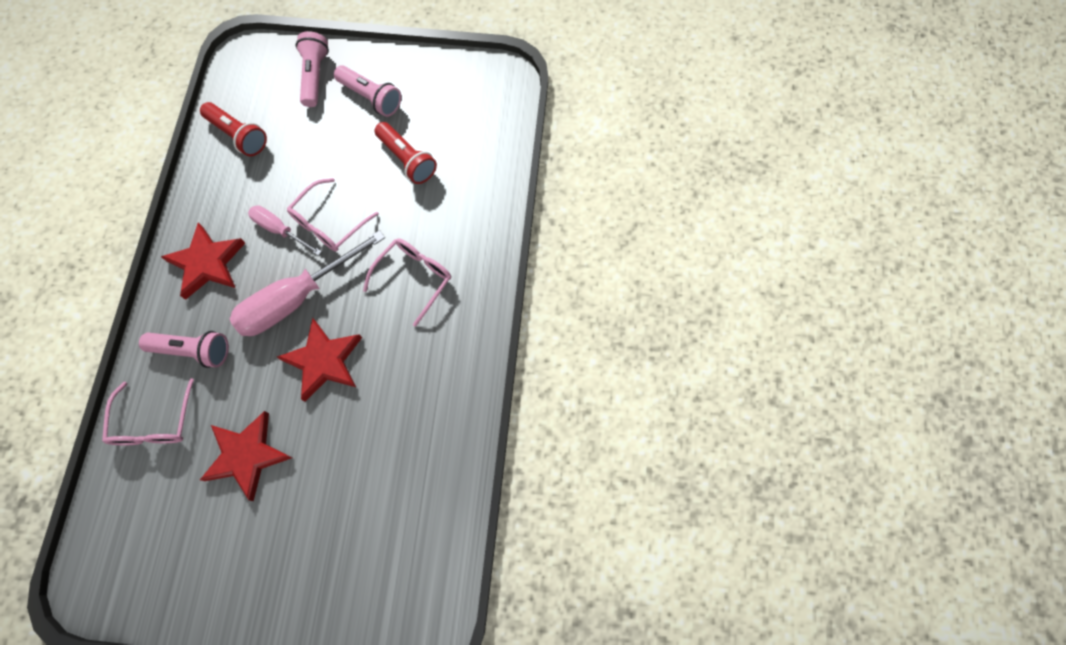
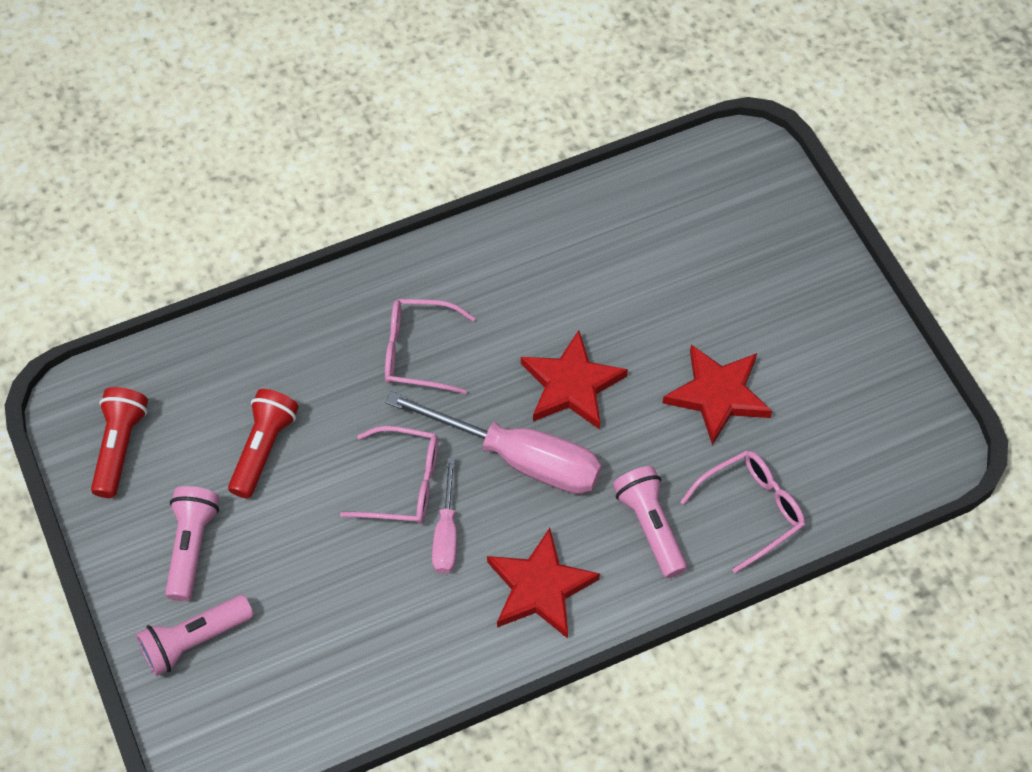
camera: 120 degrees left, 10 degrees down
(238, 136) = (343, 676): red flashlight -> red flashlight (120, 447)

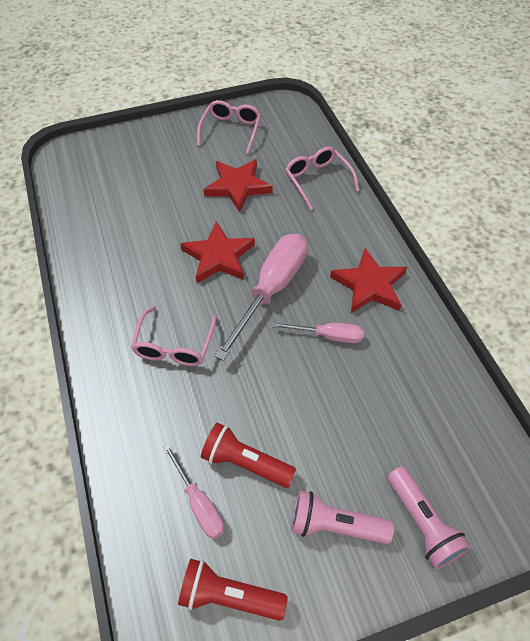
camera: 85 degrees left, 5 degrees down
(215, 407) = (199, 503): none -> pink screwdriver
(403, 484) = (286, 361): pink glasses -> pink glasses (231, 130)
(650, 526) = (326, 226): pink flashlight -> none

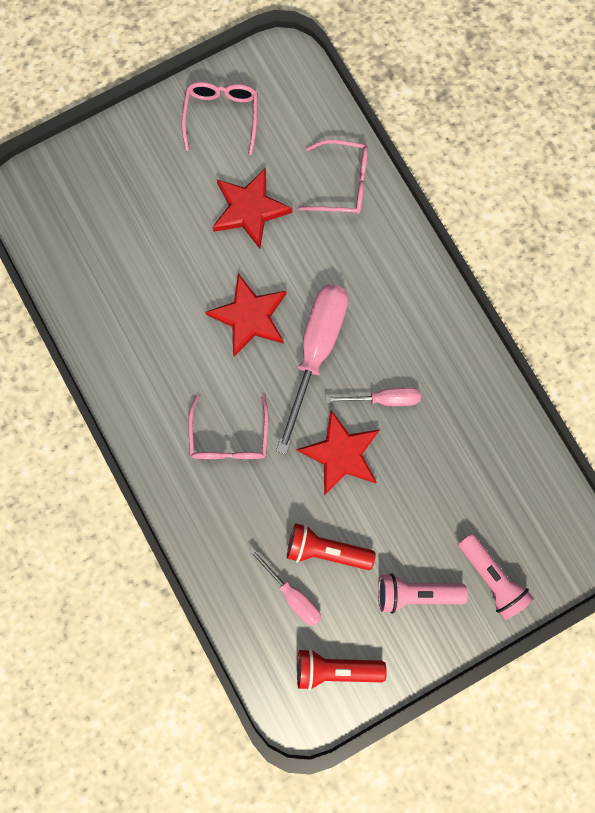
camera: 10 degrees left, 25 degrees up
(317, 180) = (342, 183): pink glasses -> pink glasses turned 135 degrees clockwise
(369, 285) = (419, 327): red star -> red star (341, 454)

